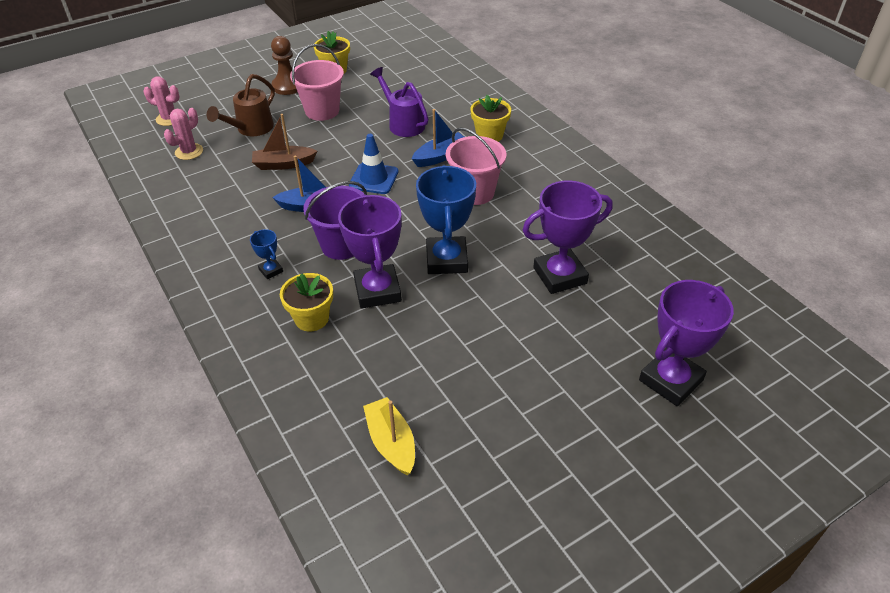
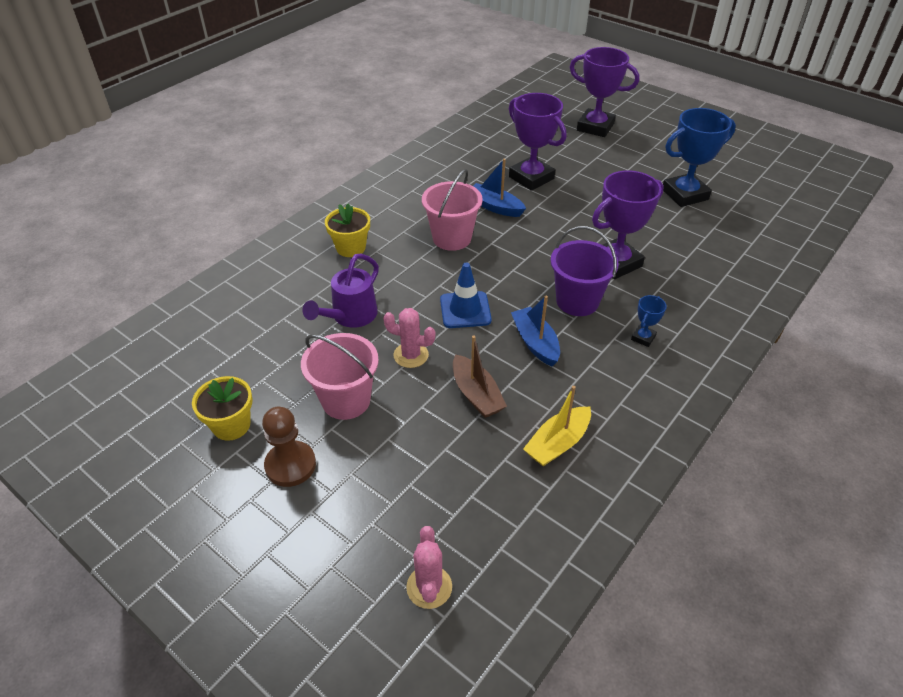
camera: 110 degrees left, 0 degrees up
(189, 152) = (498, 511): pink cactus -> pink cactus (411, 355)
(251, 129) = (416, 462): brown watering can -> none
(311, 318) = (675, 291): yellow flower pot -> none
(391, 442) = (740, 219): yellow boat -> yellow boat (557, 443)
(440, 156) = (403, 273): blue boat -> blue boat (495, 207)
(446, 260) = (552, 234): blue trophy -> blue trophy (684, 194)

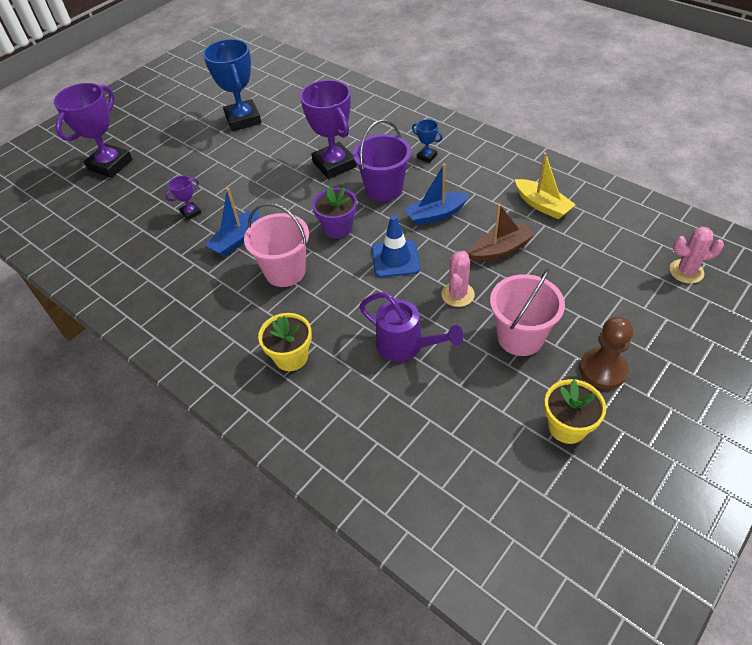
camera: 85 degrees left, 5 degrees up
(512, 269) = (338, 228): none -> purple flower pot
(531, 178) = (191, 213): purple trophy -> purple trophy, size x0.45

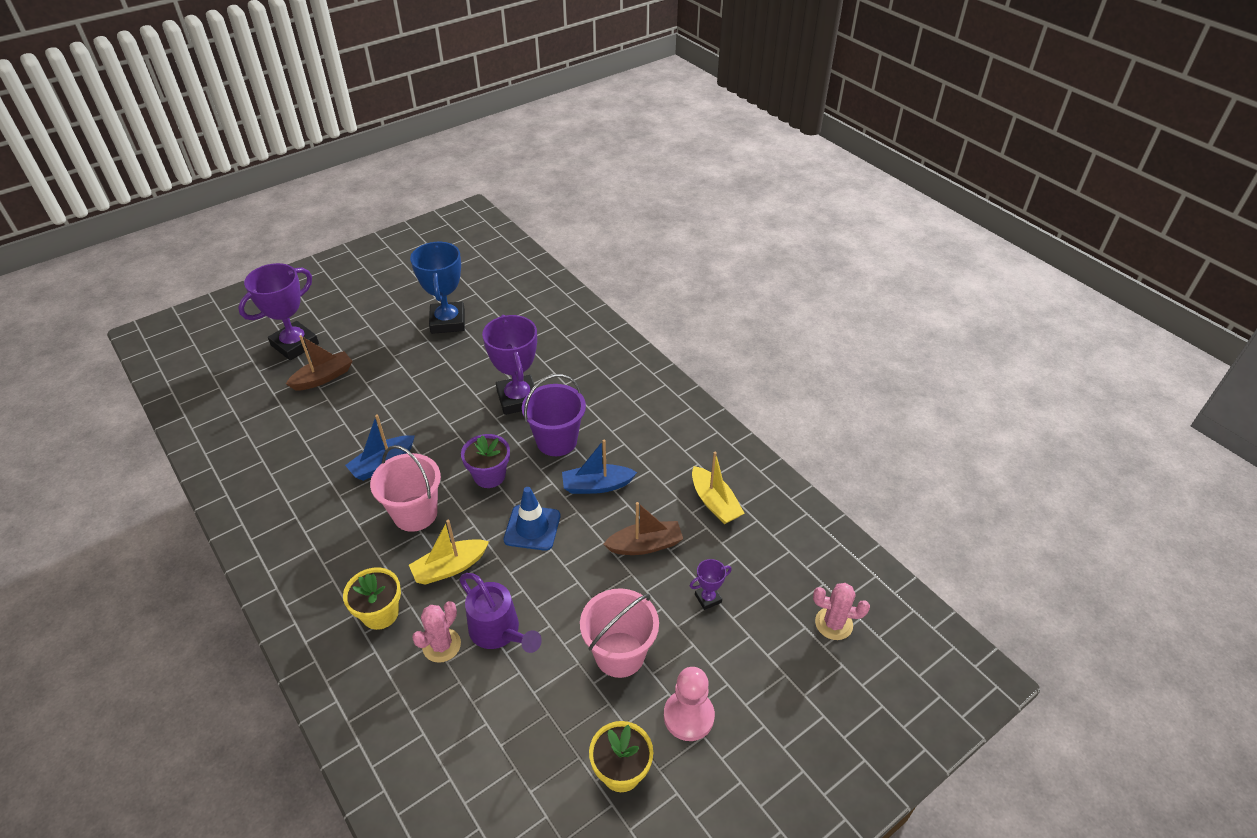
camera: 10 degrees right, 5 degrees down
(149, 185) = (323, 377): none -> brown boat
(191, 213) = (350, 420): purple trophy -> purple trophy (708, 598)
(337, 306) = (450, 567): none -> yellow boat
(427, 156) = (618, 412): blue trophy -> none
(457, 294) = (577, 586): pink cactus -> pink cactus (441, 645)
(603, 370) = (688, 716): brown pawn -> pink pawn

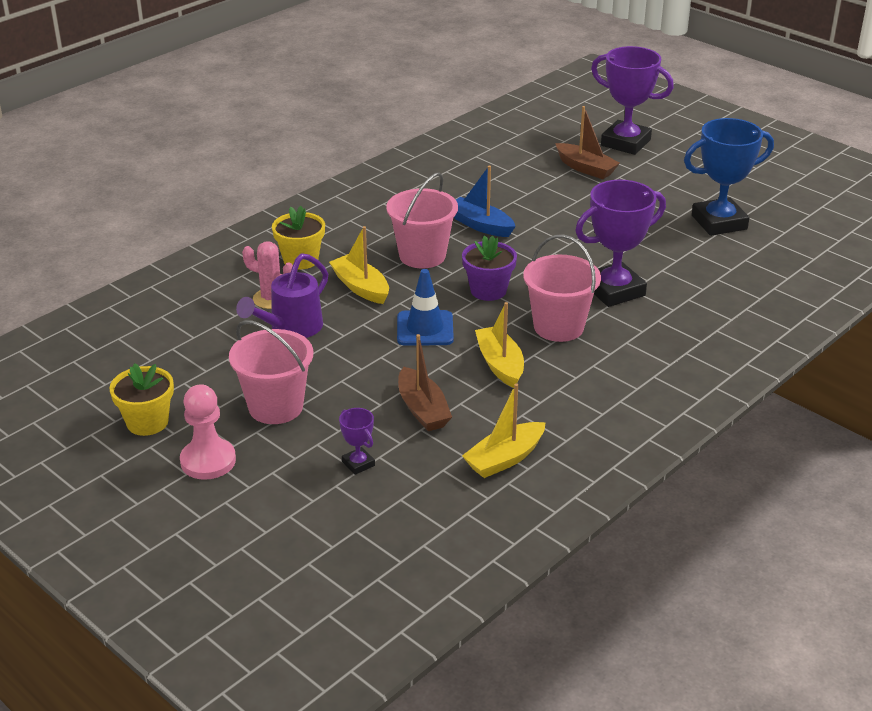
camera: 80 degrees right, 10 degrees down
(556, 441) = (558, 327): purple bucket -> pink bucket
(597, 485) = (500, 364): blue boat -> yellow boat
(833, 623) = (341, 571): pink cactus -> none

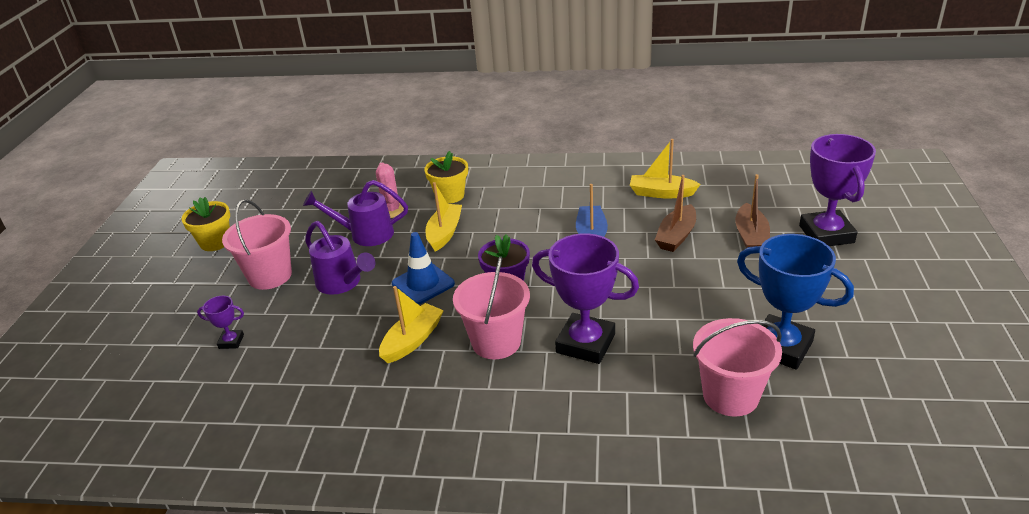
camera: 55 degrees right, 0 degrees up
(208, 461) = (191, 283): pink pawn -> none
(356, 369) = (342, 283): none -> purple watering can
(358, 464) = (231, 342): purple trophy -> purple trophy turned 75 degrees clockwise
(422, 256) = (516, 234): pink bucket -> pink bucket (730, 396)
(422, 409) = (320, 335): brown boat -> brown boat (676, 236)
(505, 459) = (289, 406): yellow boat -> yellow boat (661, 193)

